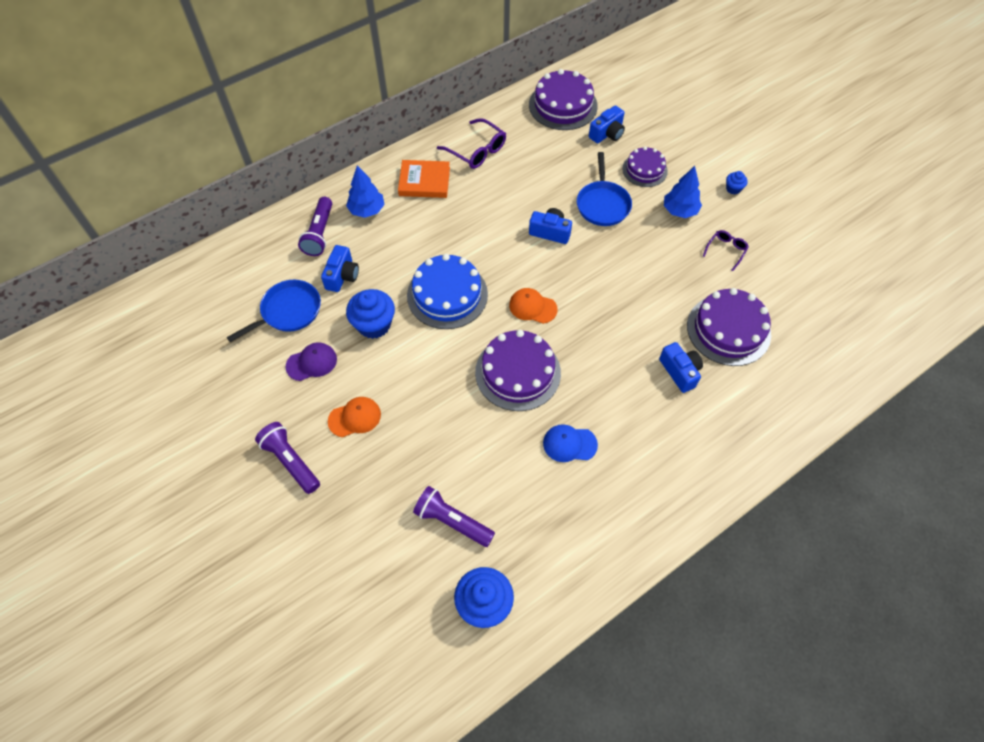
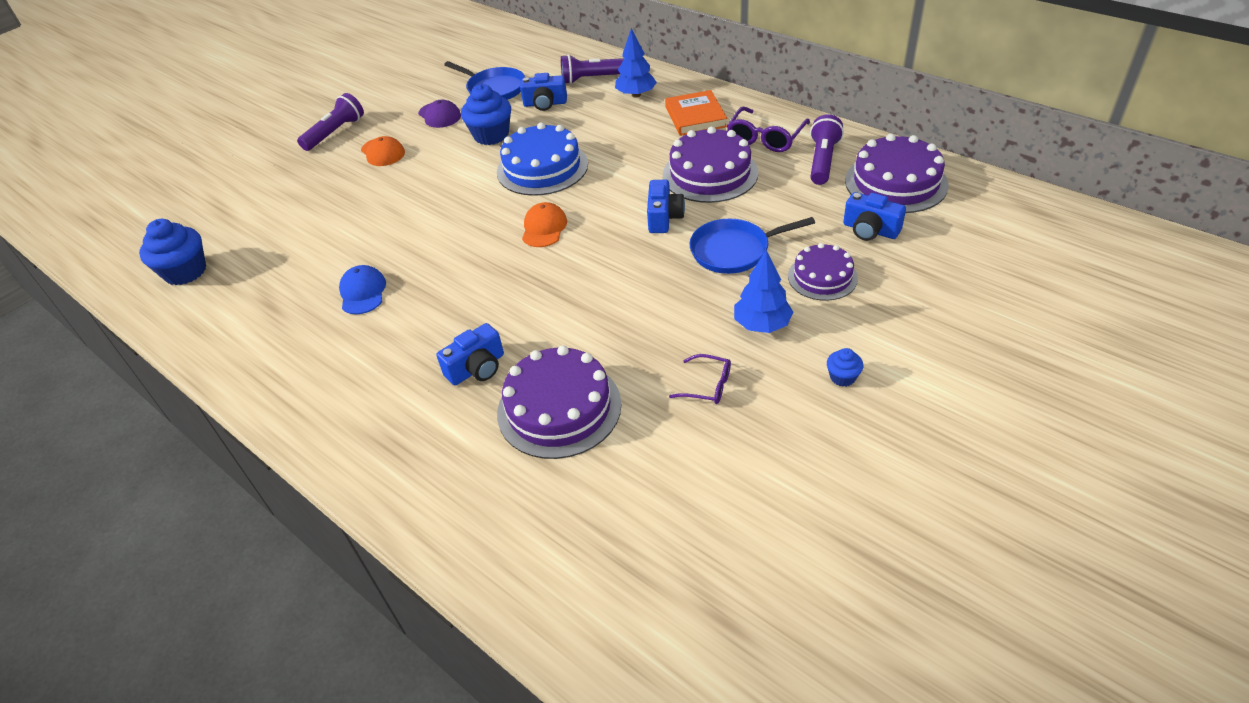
camera: 80 degrees right, 15 degrees down
(452, 521) = (273, 233): purple flashlight -> purple flashlight (823, 161)
(518, 372) = (451, 236): purple cake -> purple cake (710, 174)

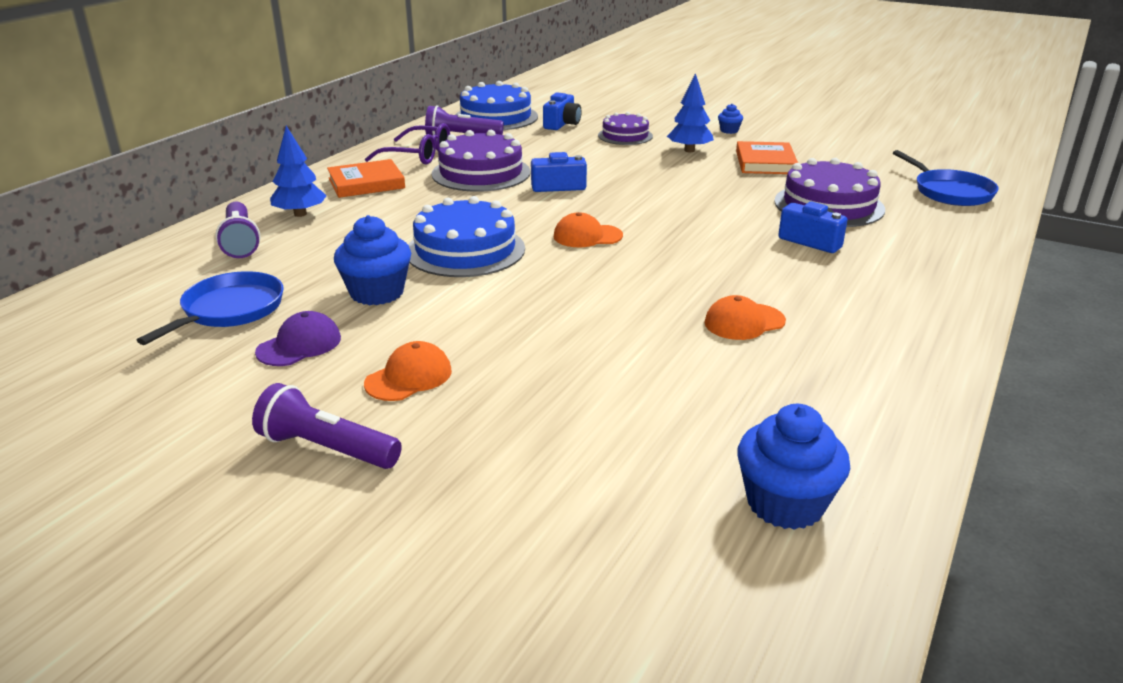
camera: 105 degrees left, 15 degrees down
(363, 292) = (744, 322): blue cap -> orange cap
(545, 104) = (298, 266): blue camera -> none
(707, 386) = (765, 162): purple glasses -> orange book
(734, 250) = (601, 161): blue pan -> blue pan (950, 192)
(896, 183) = (496, 117): purple cake -> blue cake

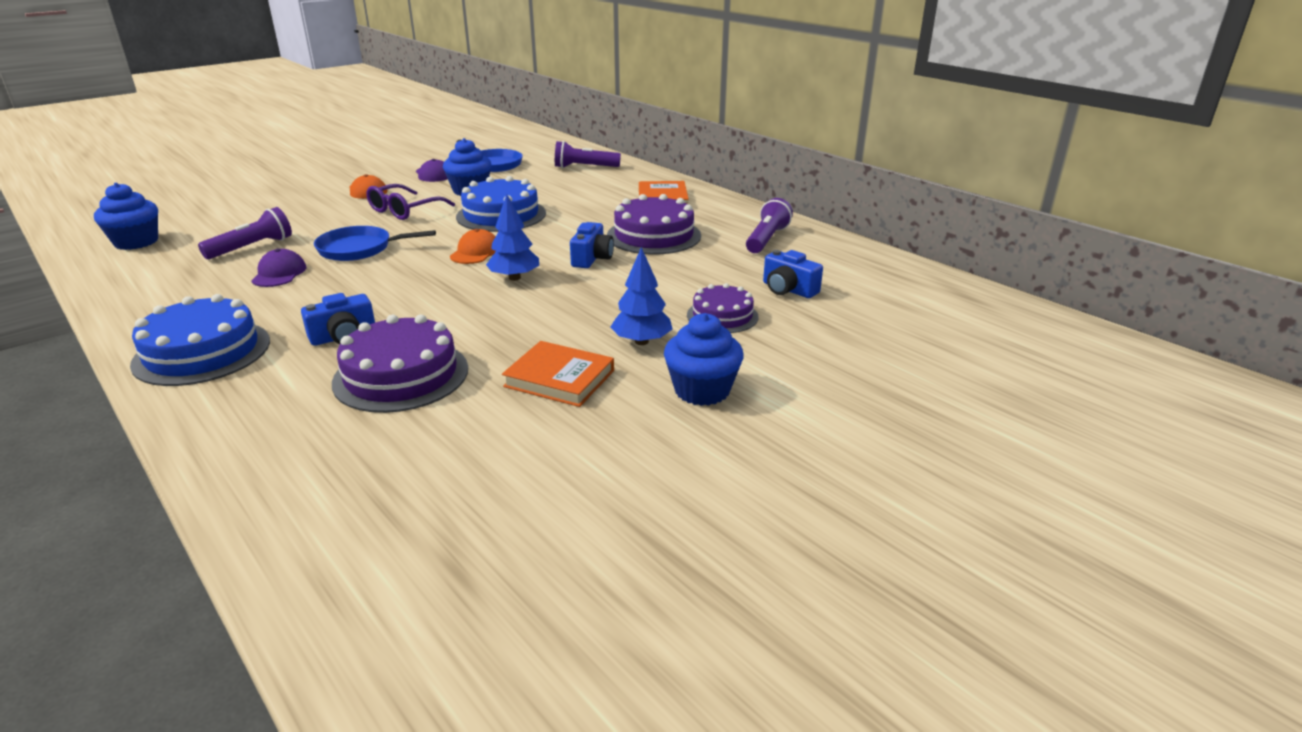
camera: 110 degrees right, 0 degrees up
(300, 214) = (617, 180): blue tree -> blue tree (514, 278)
(326, 448) = (336, 175): purple flashlight -> purple flashlight (252, 247)
(418, 155) = (720, 219): purple glasses -> purple glasses (404, 210)
(496, 117) = (831, 261): blue cake -> blue cake (202, 352)
(729, 131) = (702, 390): blue cupcake -> blue cupcake, size x2.02
(744, 322) = (279, 273): orange cap -> purple cap
(950, 192) = (327, 484): blue pan -> blue pan (359, 249)

